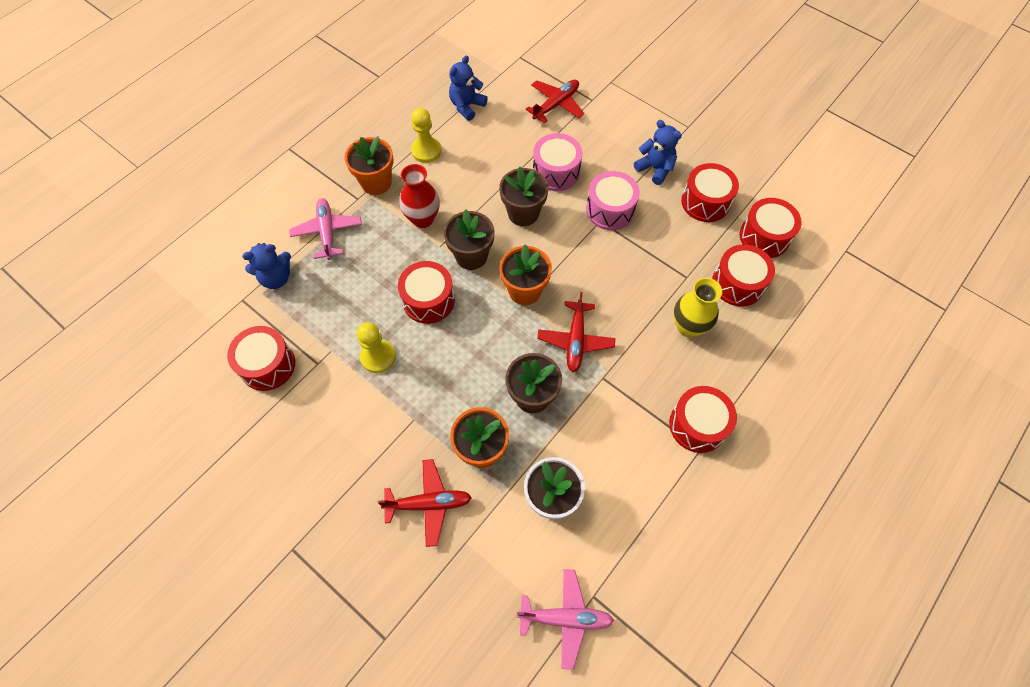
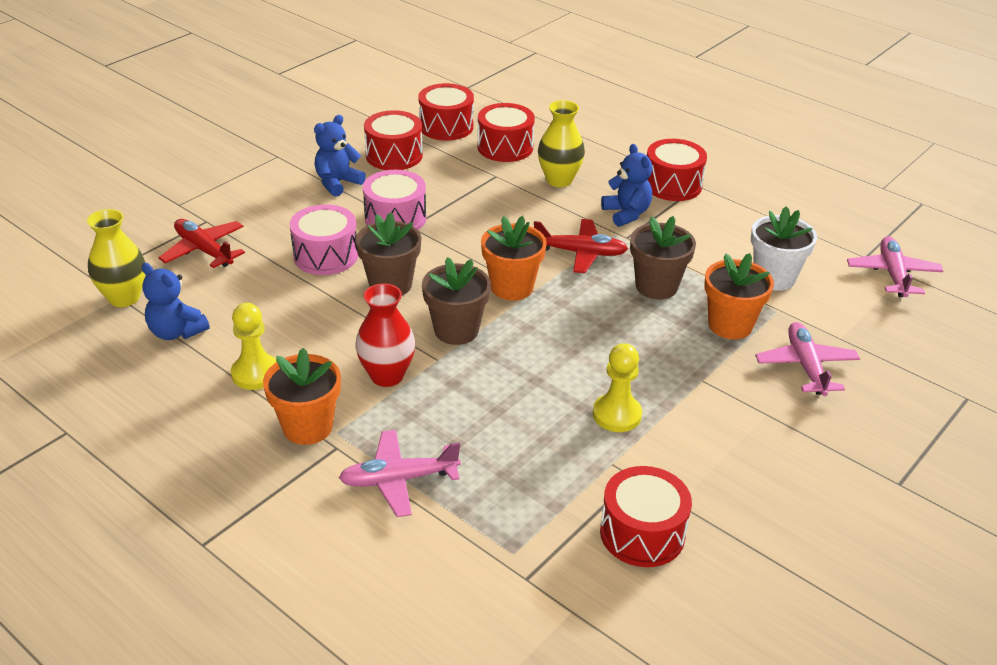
camera: 90 degrees left, 25 degrees down
(276, 278) = (484, 537): blue teddy bear -> blue teddy bear (626, 214)
(428, 300) = (526, 369): red drum -> none
(429, 504) = (806, 366): red plane -> pink plane
(501, 75) = (124, 298): none -> yellow vase

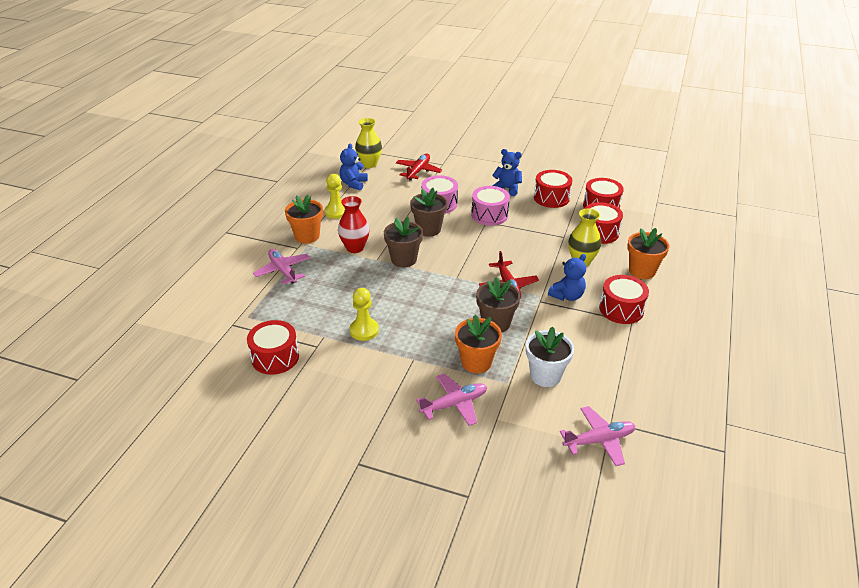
camera: 70 degrees right, 0 degrees up
(512, 287) = (454, 269): orange flower pot -> orange flower pot (642, 271)

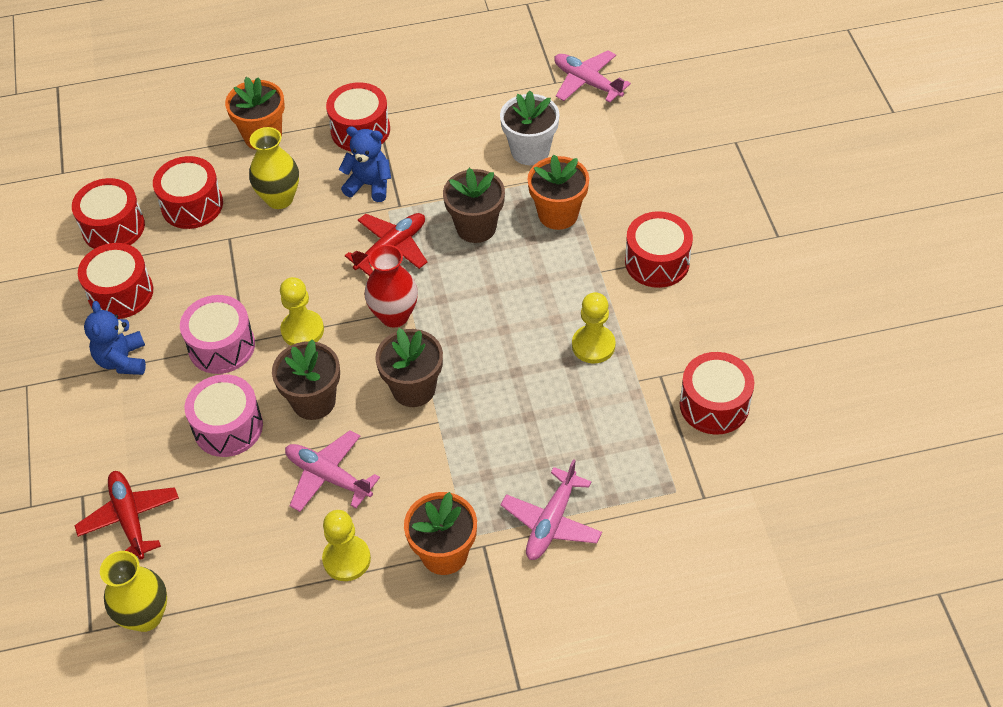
camera: 120 degrees left, 15 degrees up
(353, 184) = (236, 595): blue teddy bear -> none
(355, 248) = (428, 467): red vase -> red vase (394, 315)
(396, 388) = (657, 262): none -> red drum
(418, 171) = (130, 518): red plane -> red plane turned 75 degrees clockwise
(454, 404) = (636, 203): pink plane -> pink plane (328, 476)
(476, 239) = (302, 330): none -> yellow pawn

